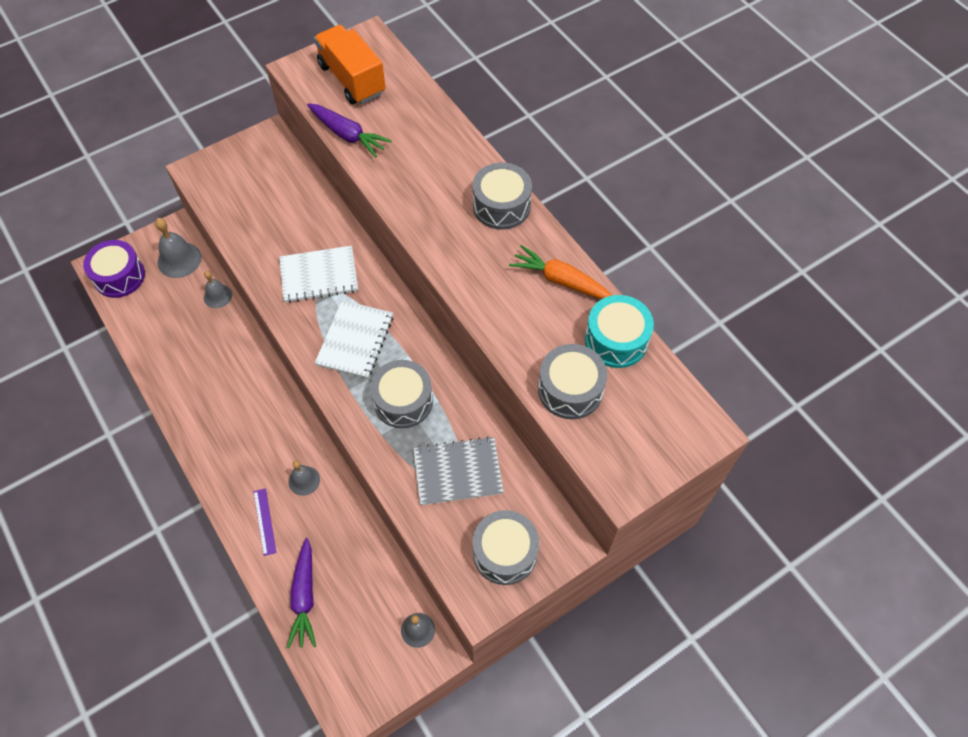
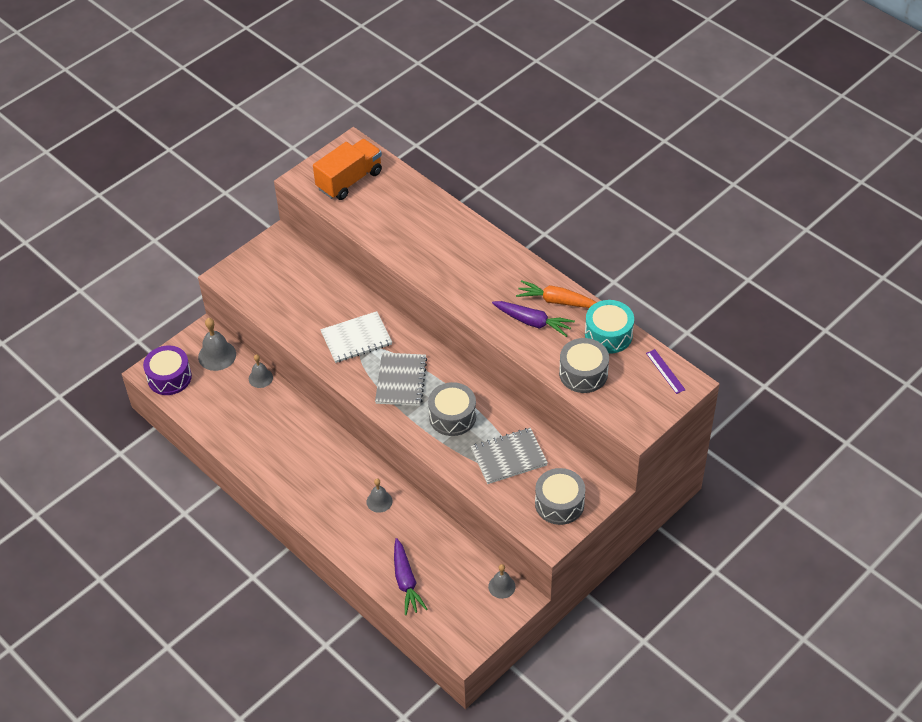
camera: 10 degrees left, 10 degrees down
(265, 521) = (357, 536): purple ruler -> purple ruler (665, 371)
(348, 135) = (360, 224): purple carrot -> purple carrot (533, 322)
(352, 79) = (349, 180): orange truck -> orange truck turned 90 degrees clockwise
(355, 340) = (401, 380): white notebook -> grey notebook
(501, 206) = (497, 256): grey drum -> none

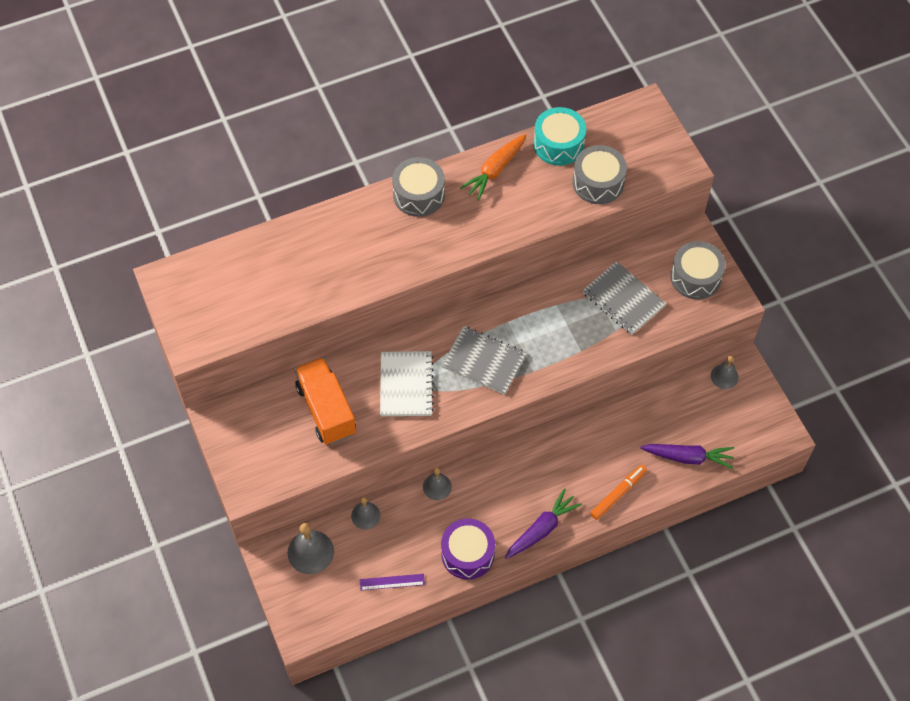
camera: 70 degrees left, 10 degrees up
(169, 377) = (318, 612): purple drum -> purple drum (467, 554)
(348, 540) = (618, 494): none -> orange marker
(349, 180) = (220, 299): orange truck -> orange truck (326, 410)
(379, 501) = (582, 450): grey bell -> grey bell (437, 486)
(452, 416) = (552, 331): grey drum -> grey drum (419, 195)
(509, 457) = (623, 299): grey notebook -> grey notebook turned 45 degrees counterclockwise
(533, 322) = (513, 200): purple carrot -> purple carrot (542, 529)
(665, 371) = (624, 117): purple ruler -> purple ruler (392, 582)

